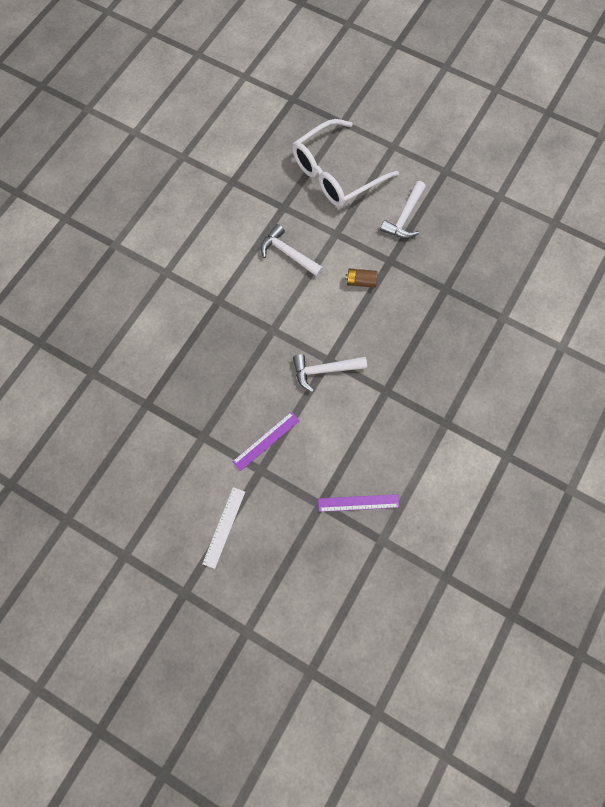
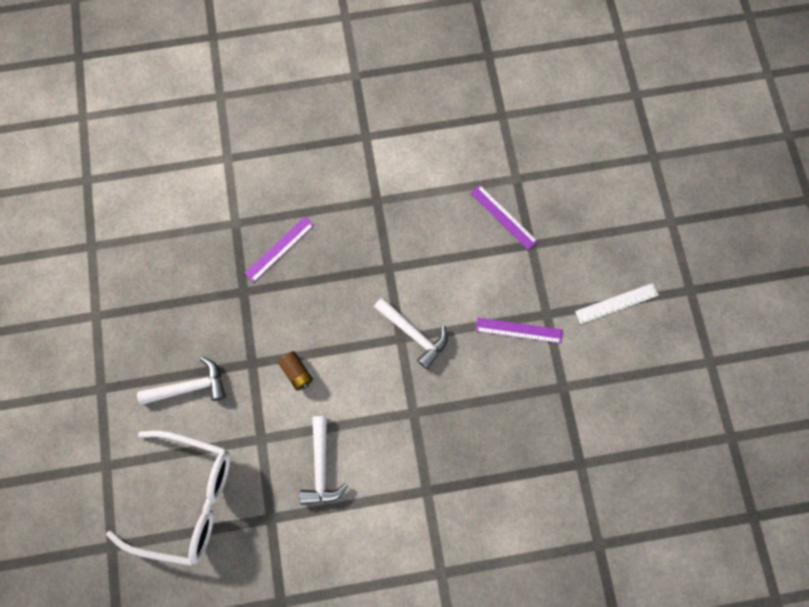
camera: 130 degrees left, 5 degrees up
(459, 331) = (279, 249): none -> purple ruler

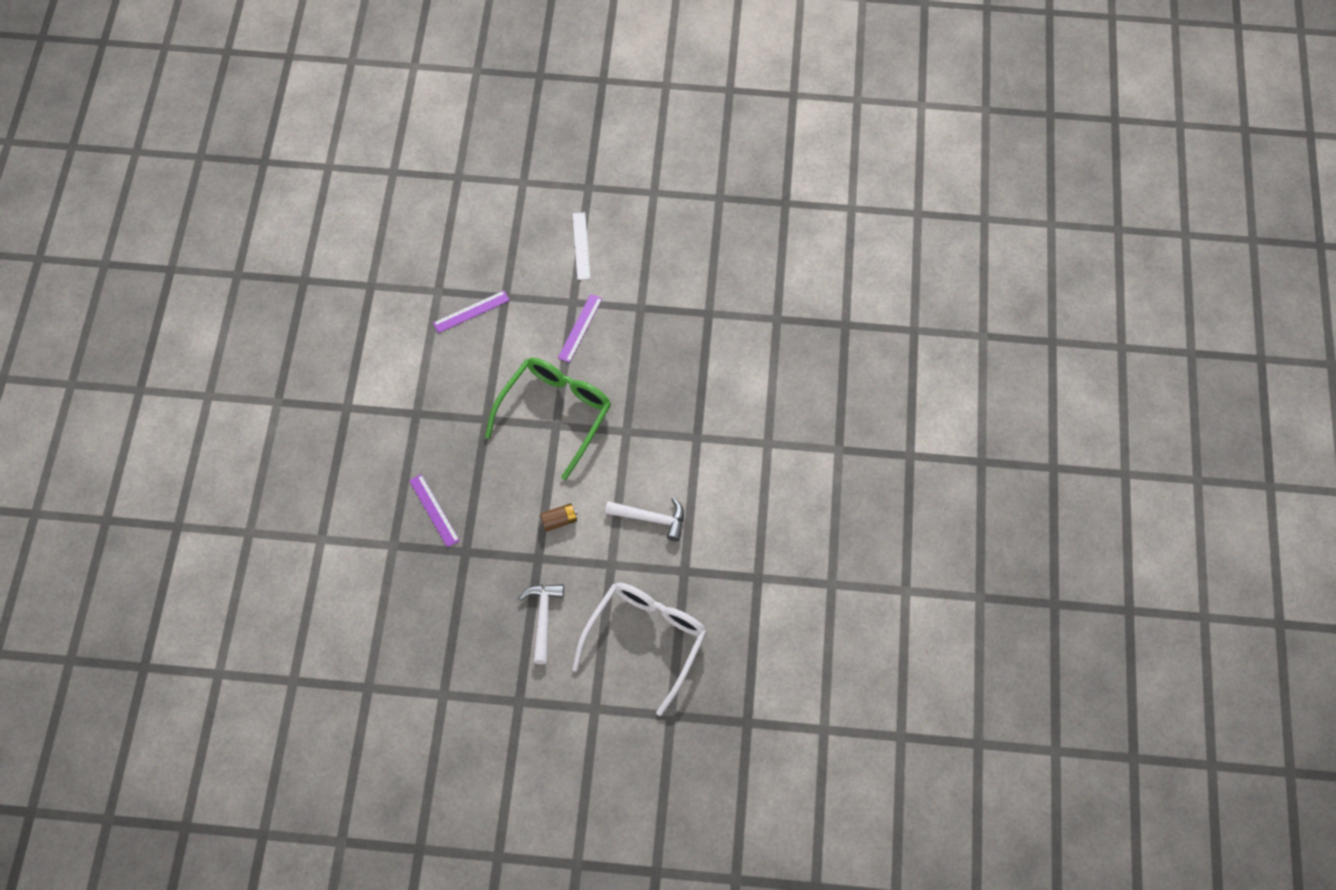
camera: 75 degrees left, 10 degrees down
(414, 334) = (555, 413): white hammer -> green glasses

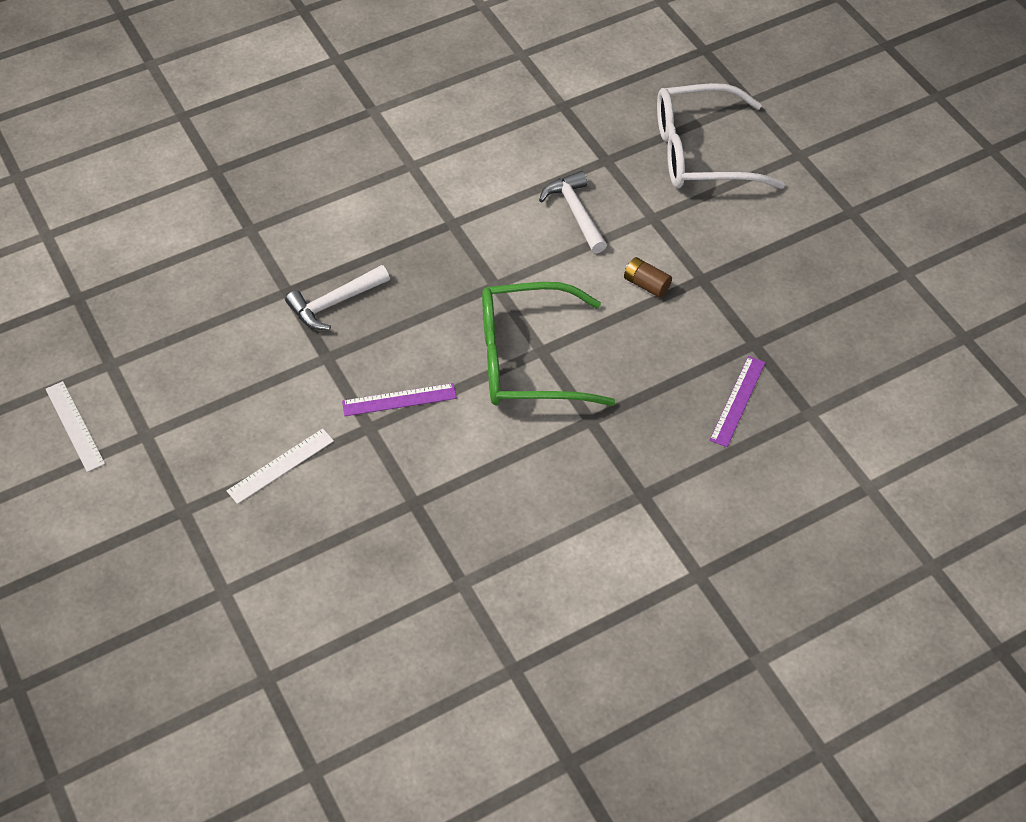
camera: 125 degrees left, 10 degrees down
(471, 311) = (463, 526): purple ruler -> none
(543, 618) = (757, 239): white hammer -> white hammer (334, 303)
(686, 162) = (75, 426): none -> white ruler

